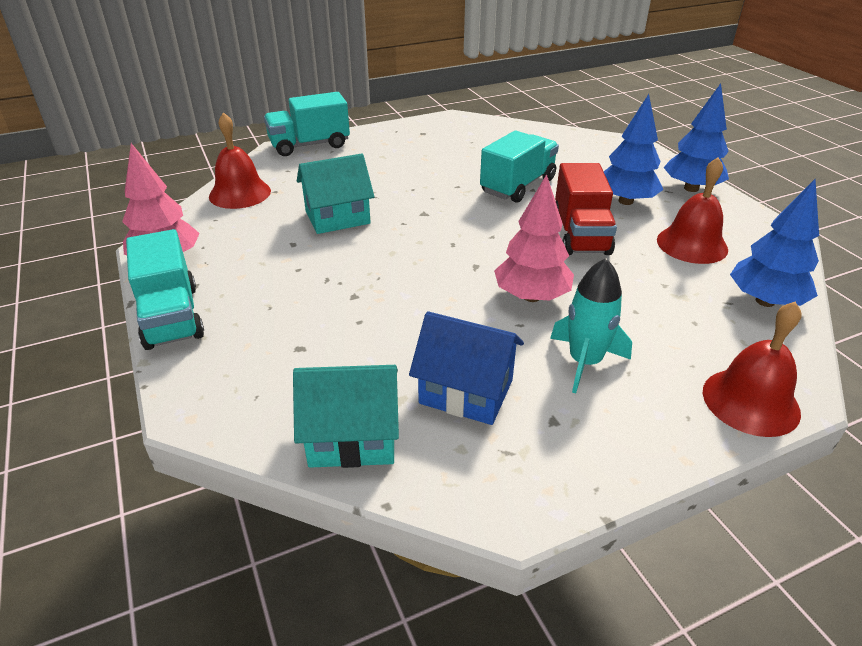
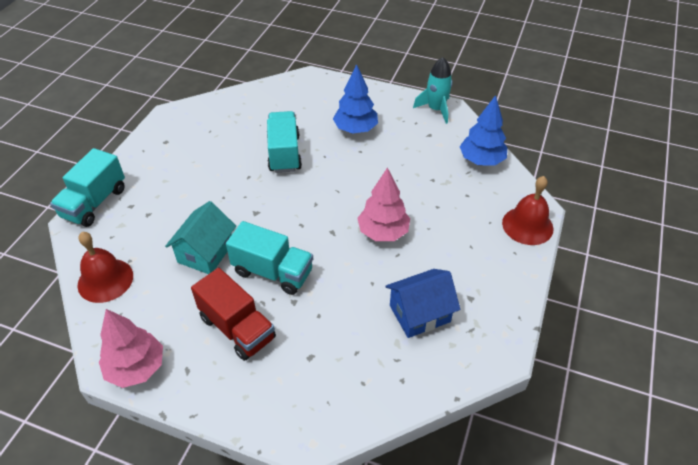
camera: 45 degrees left, 10 degrees up
(171, 317) = (206, 400): turquoise truck -> turquoise truck (273, 272)
(352, 437) = (402, 381): turquoise house -> none
(580, 235) = (360, 171): red truck -> red truck (237, 328)
(584, 362) = (448, 255): turquoise rocket -> turquoise rocket (435, 109)
(691, 188) = (377, 98): blue tree -> none
(692, 244) = (418, 142): red bell -> none

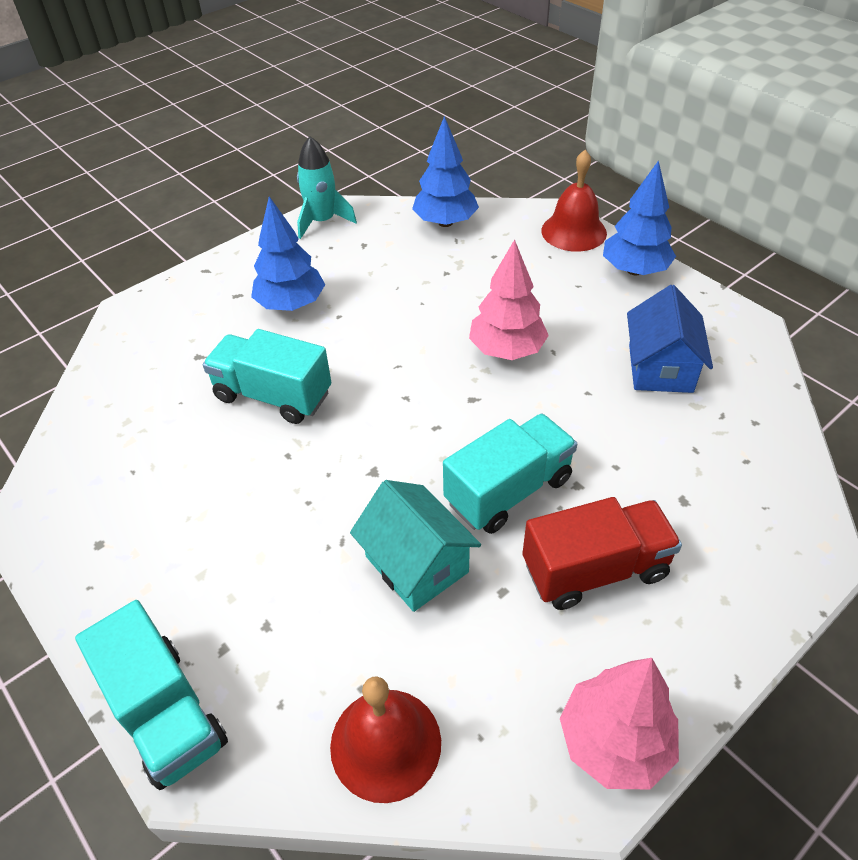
camera: 60 degrees left, 0 degrees up
(512, 271) = (634, 270): none -> blue tree

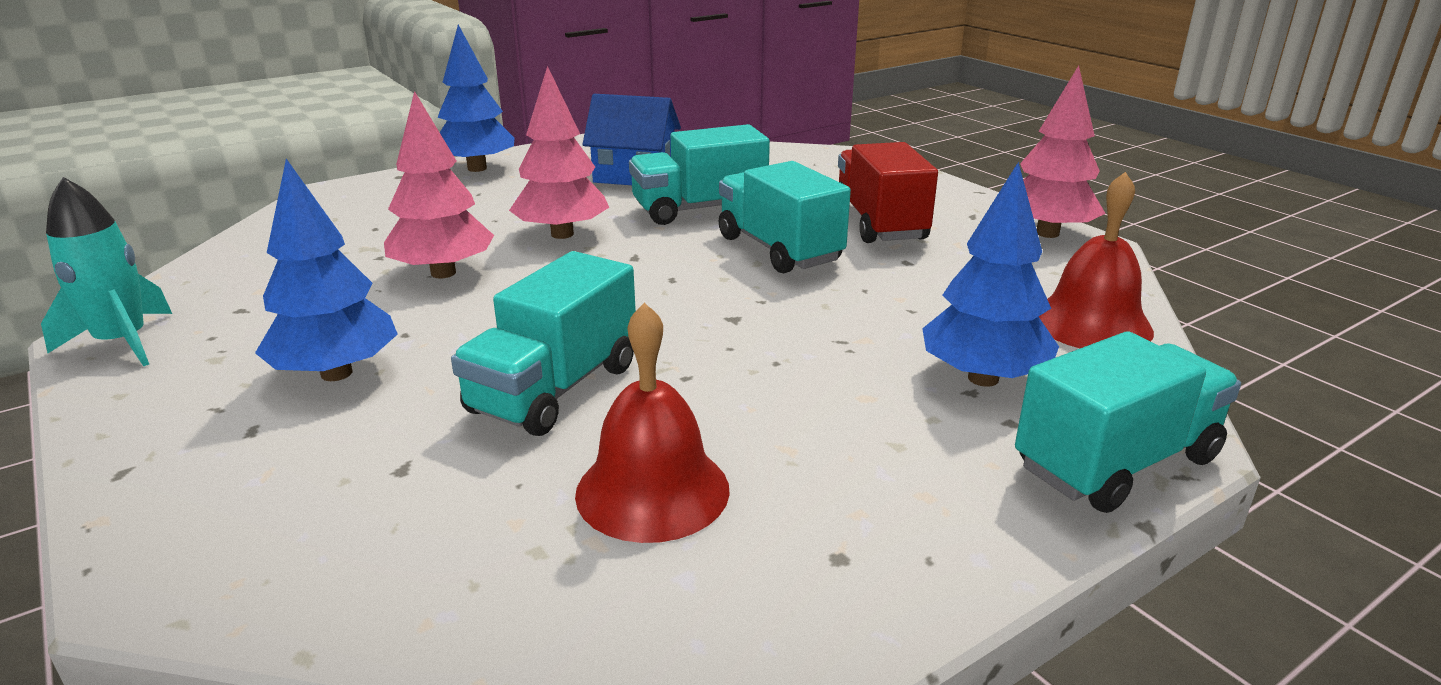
camera: 85 degrees left, 20 degrees down
(417, 564) = (875, 299): turquoise house -> none
(425, 308) = (443, 273): none -> pink tree
(445, 222) = (261, 250): blue tree -> blue tree (983, 378)
(574, 231) = (376, 186): red bell -> red bell (652, 490)
(587, 425) = (699, 209): none -> turquoise truck

